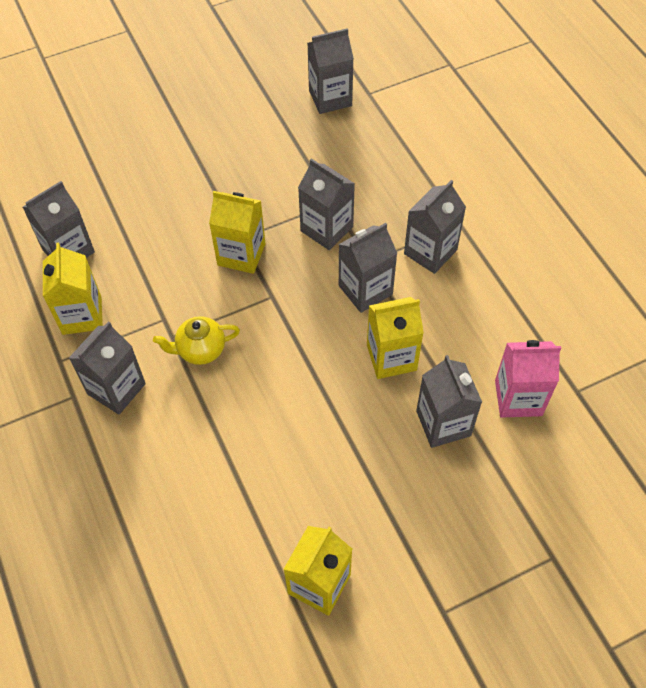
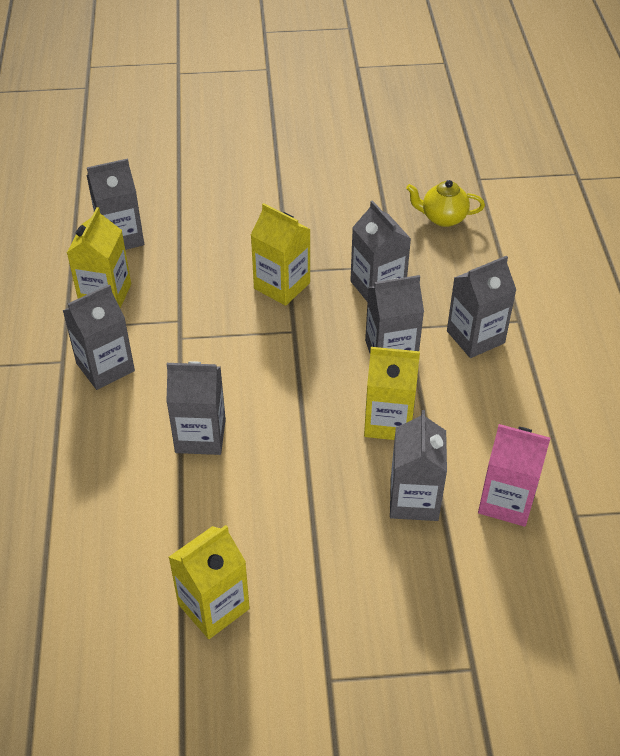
camera: 20 degrees right, 10 degrees down
(200, 350) = (201, 357): yellow teapot -> yellow teapot (443, 218)
(330, 98) = (437, 173): grey carton -> grey carton (200, 435)

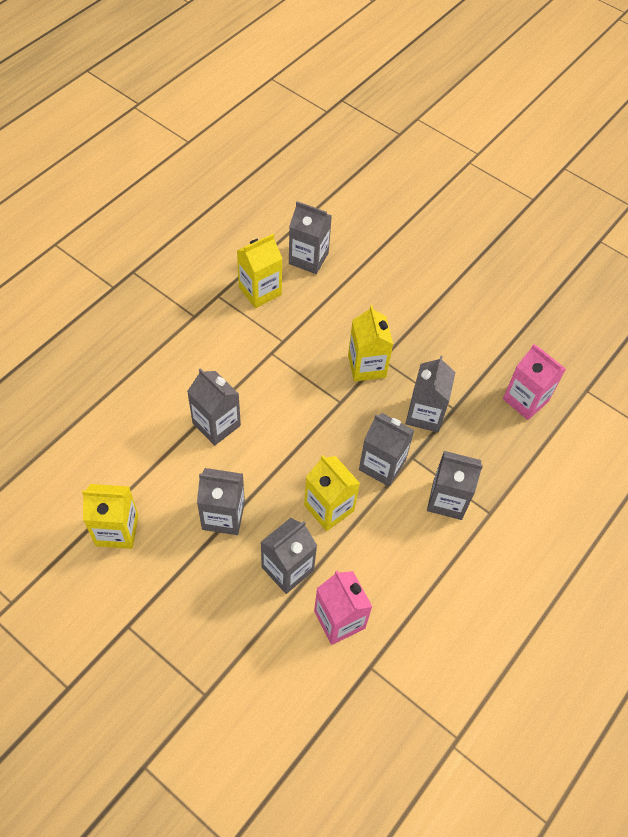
camera: 40 degrees right, 10 degrees up
(105, 367) = (212, 338): grey carton -> grey carton (223, 516)
(443, 218) = (525, 400): yellow teapot -> pink carton

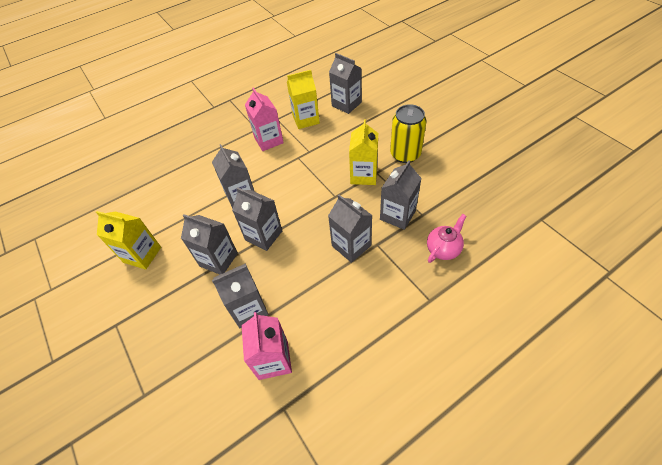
camera: 25 degrees right, 5 degrees down
(329, 508) = (298, 269): yellow carton -> none
(410, 327) = (405, 154): none -> yellow can
(447, 500) = (396, 282): grey carton -> grey carton (263, 235)
(489, 448) = (443, 249): none -> pink teapot
(525, 400) = (485, 218): pink carton -> pink carton (268, 140)

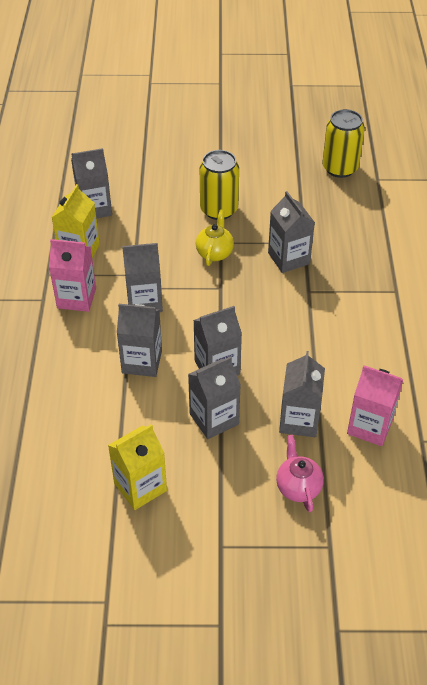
camera: 60 degrees left, 5 degrees down
(351, 246) = (293, 309): grey carton -> grey carton (144, 302)
(363, 175) = (214, 253): yellow carton -> yellow teapot
(443, 249) = (354, 252): pink teapot -> pink teapot (298, 487)
(523, 190) = (340, 168): none -> yellow can

